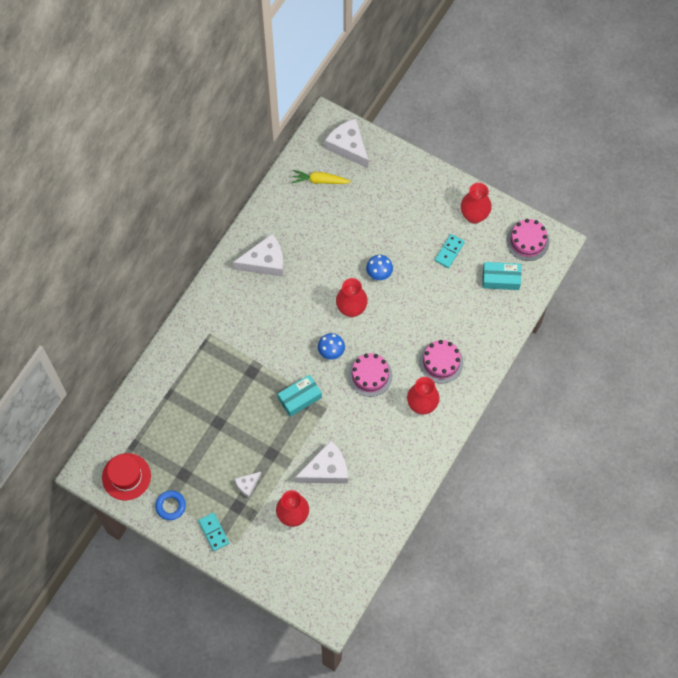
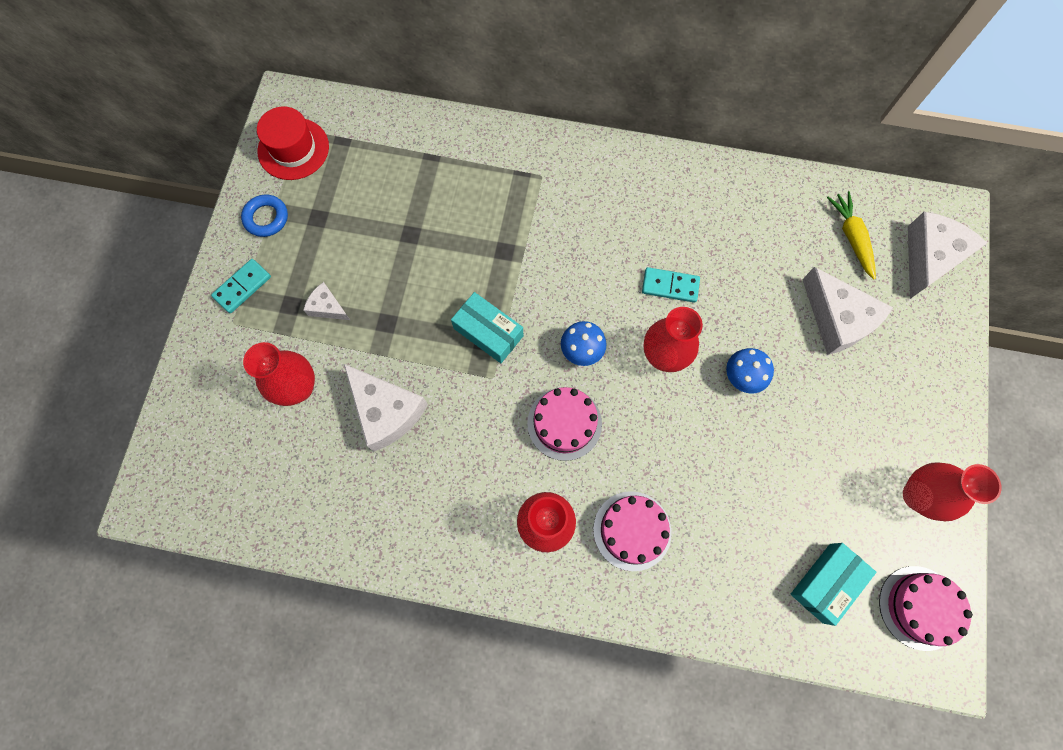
camera: 70 degrees right, 5 degrees up
(264, 262) = (684, 208): white cheese -> white cheese (837, 319)
(449, 251) = (833, 476): turquoise domino -> turquoise domino (670, 286)
(500, 279) = (826, 583): turquoise box -> turquoise box turned 60 degrees clockwise

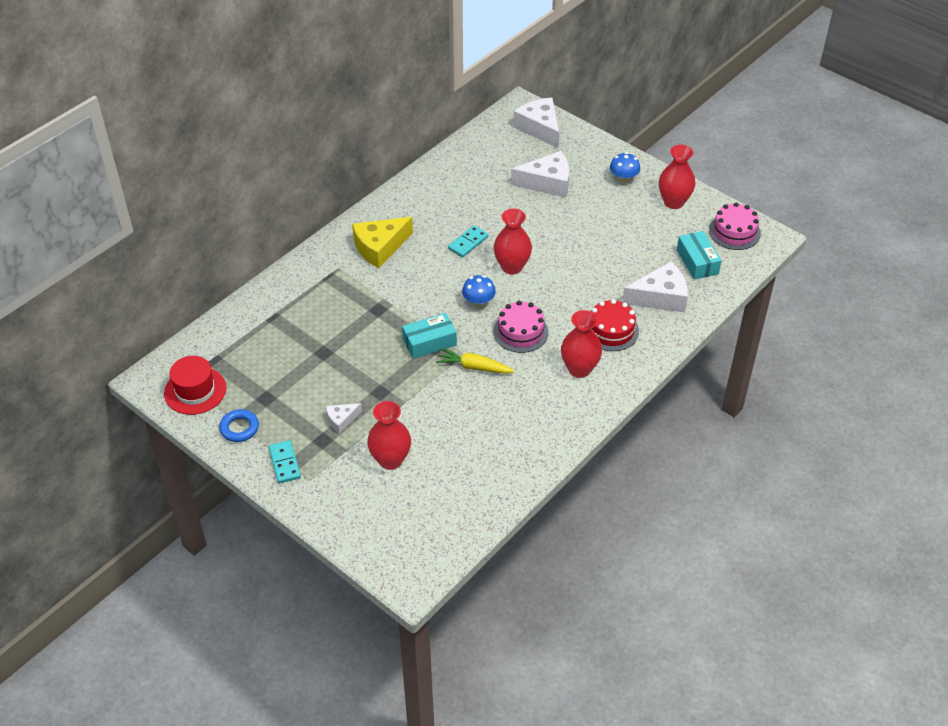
camera: 60 degrees left, 25 degrees down
(386, 411) = (444, 418): white cheese -> white cheese (660, 297)
(600, 198) = (380, 247): none -> yellow cheese
(632, 530) = (611, 330): pink cake -> red cake
(742, 377) = (552, 238): blue mushroom -> blue mushroom (623, 179)
(851, 237) = (501, 152): yellow carrot -> yellow carrot (474, 367)

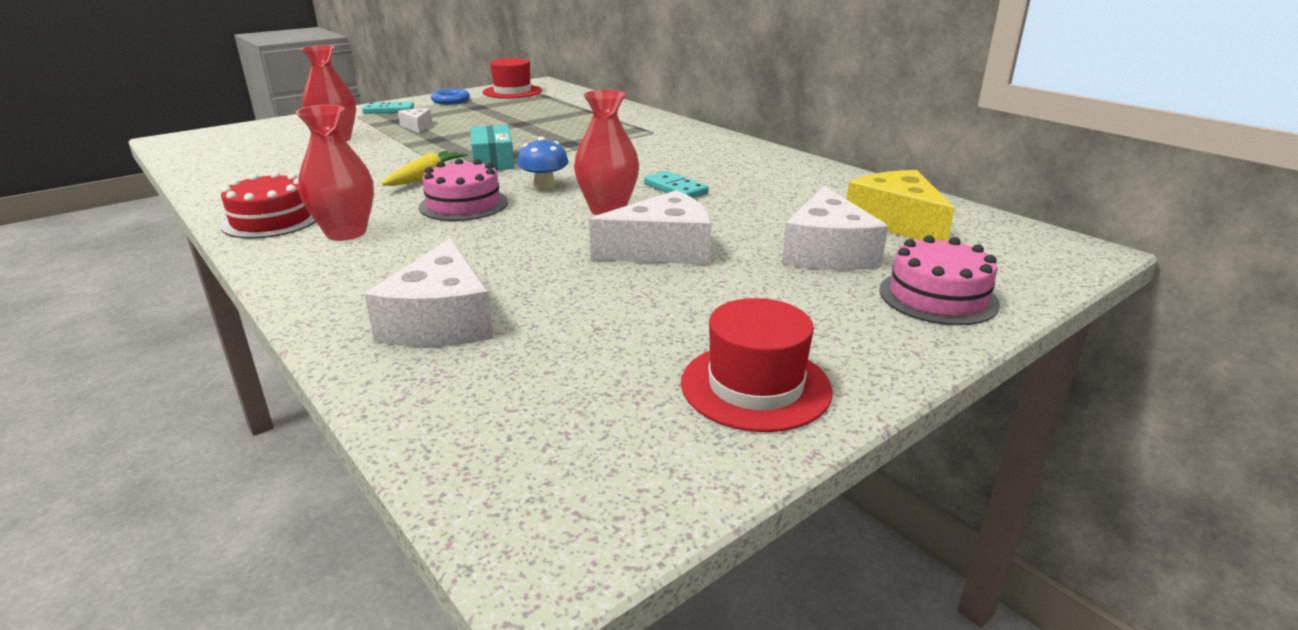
camera: 100 degrees right, 20 degrees down
(380, 247) = (683, 148): yellow cheese -> yellow cheese (896, 222)
(540, 128) = (1009, 261): white cheese -> white cheese (662, 250)
(611, 330) = (401, 264): red cake -> red cake (271, 220)
(623, 179) = (847, 329): blue mushroom -> none
(673, 202) = (755, 386): red vase -> red hat
(697, 262) = (518, 384): turquoise box -> none
(734, 232) = (604, 472): pink cake -> pink cake (938, 297)

